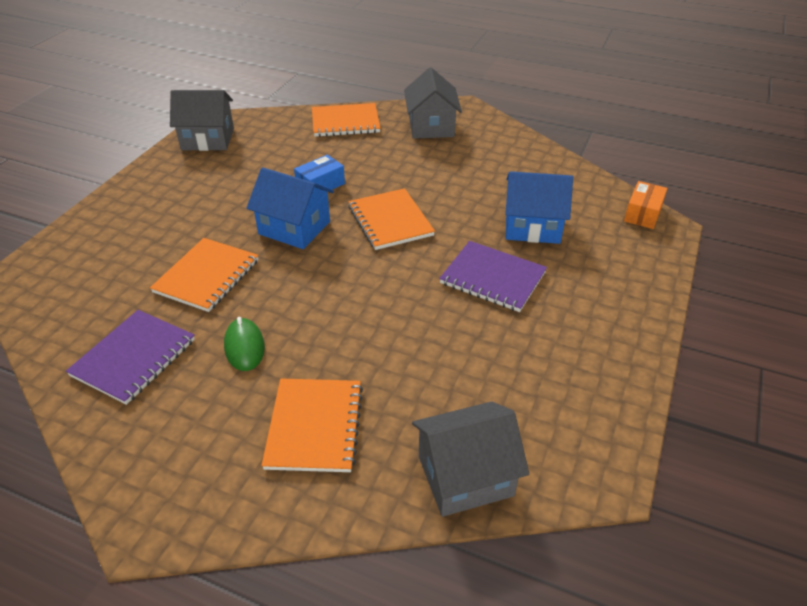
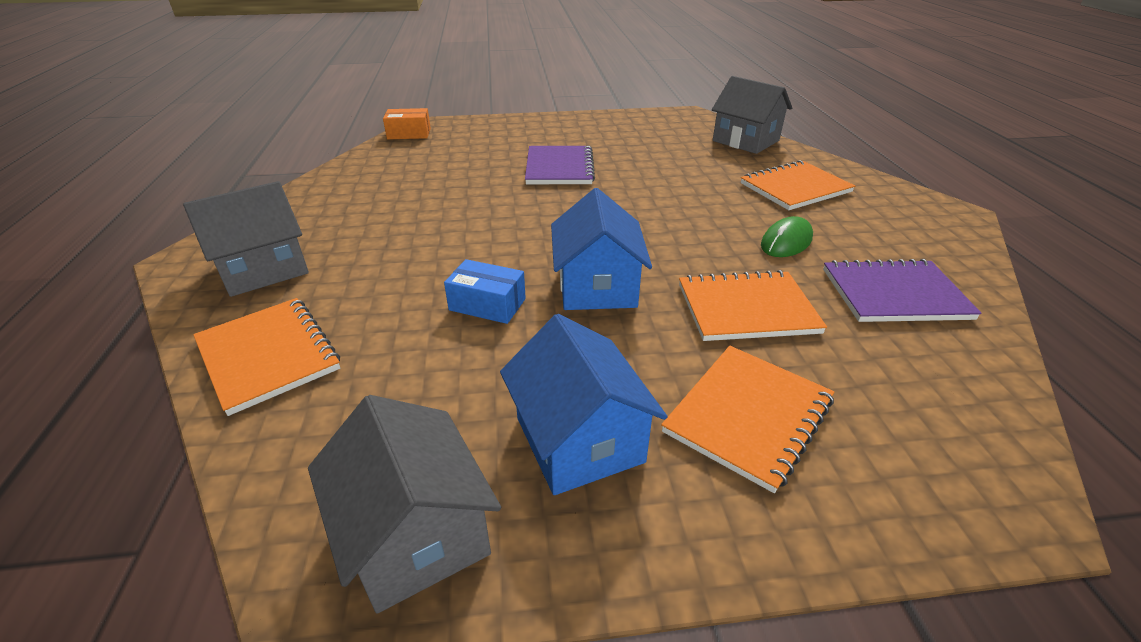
camera: 120 degrees left, 5 degrees down
(390, 221) = (522, 232): orange notebook -> orange notebook (748, 416)
(532, 226) = (466, 167): blue house -> blue house (579, 440)

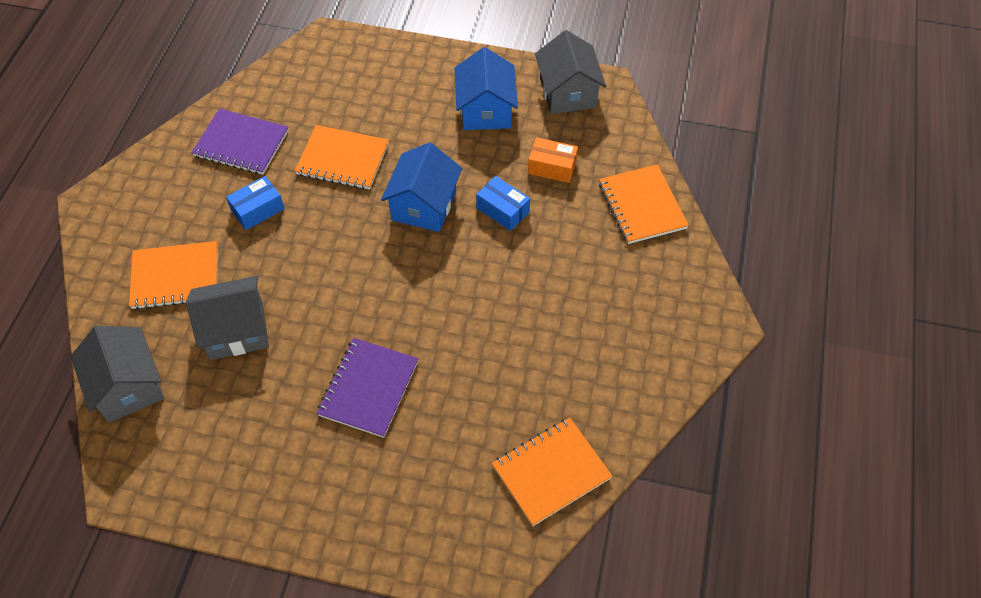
camera: 160 degrees left, 20 degrees up
(263, 269) = (659, 296): grey house -> grey house (236, 330)
(409, 134) = (514, 549): orange box -> orange box (552, 167)
(748, 416) = (399, 99): orange notebook -> orange notebook (551, 472)
(786, 242) = (258, 210): green mouse -> blue box

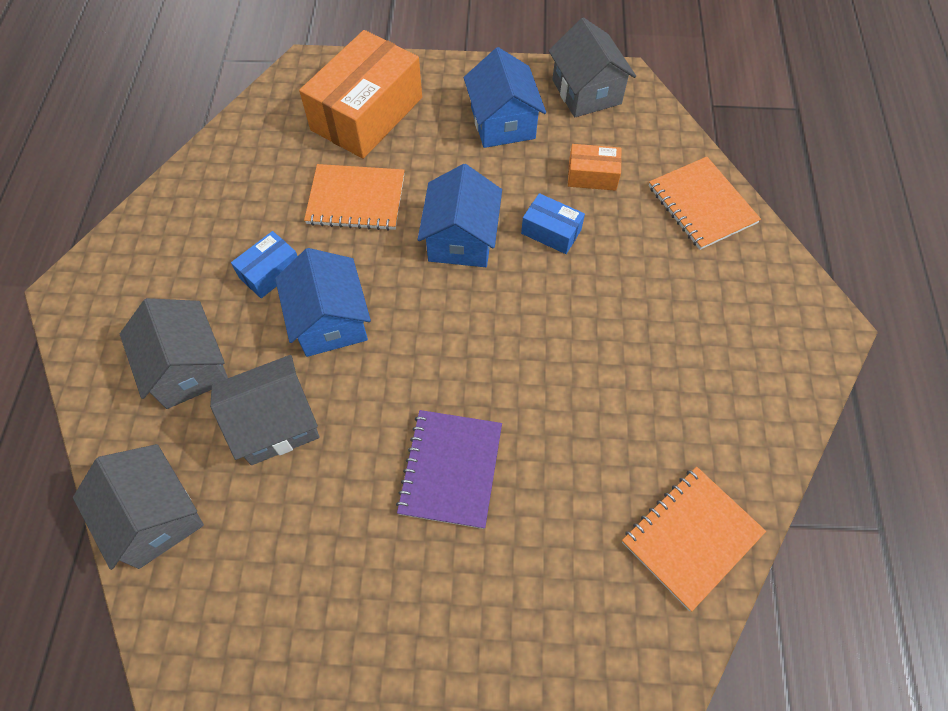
camera: 10 degrees left, 5 degrees up
(175, 277) = (188, 368): orange notebook -> grey house
(241, 144) = (235, 197): purple notebook -> none
(298, 256) = (330, 321): none -> blue house
(369, 87) = (367, 114): none -> orange box

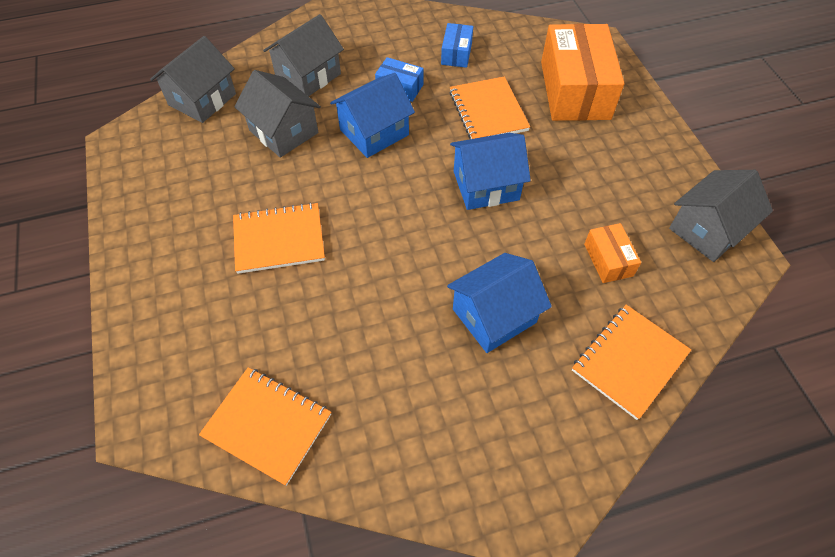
camera: 70 degrees right, 5 degrees down
(367, 114) = (575, 90): orange box -> orange box turned 75 degrees clockwise
(450, 469) = (279, 239): purple notebook -> orange notebook
(502, 122) = (626, 178): blue house -> blue house (494, 316)
(551, 232) = (527, 245): blue box -> blue box (456, 53)

